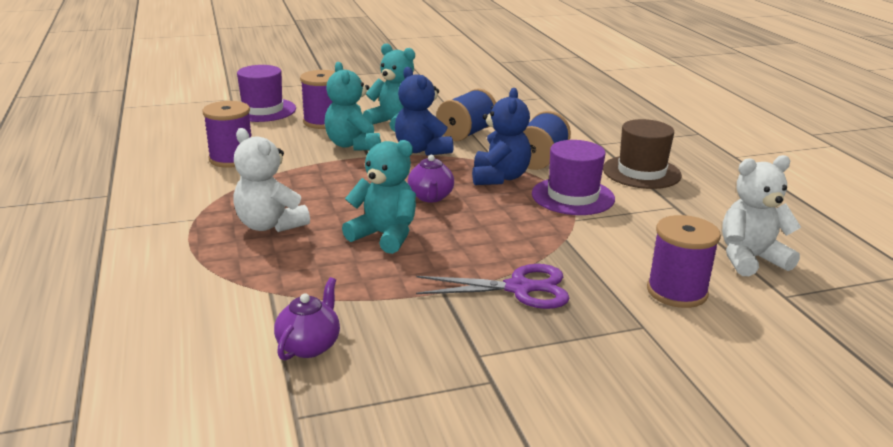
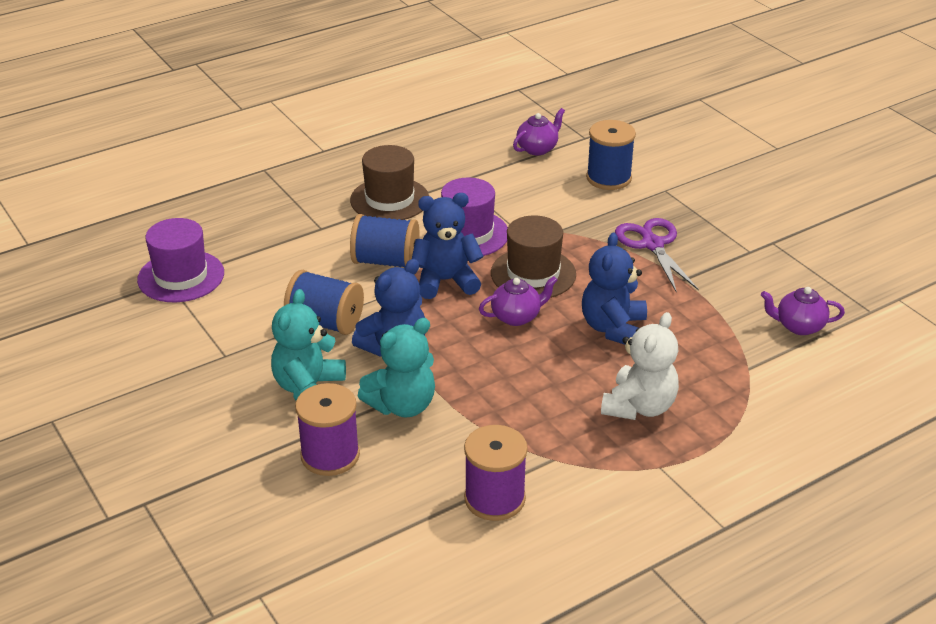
camera: 105 degrees left, 10 degrees up
(262, 110) = (302, 536): purple hat -> purple hat (181, 276)
(384, 235) = (613, 328): turquoise teddy bear -> blue teddy bear
(493, 214) = (533, 274): none -> brown hat
(677, 291) = (608, 178): purple spool -> blue spool
(750, 259) = (537, 148): white teddy bear -> purple teapot

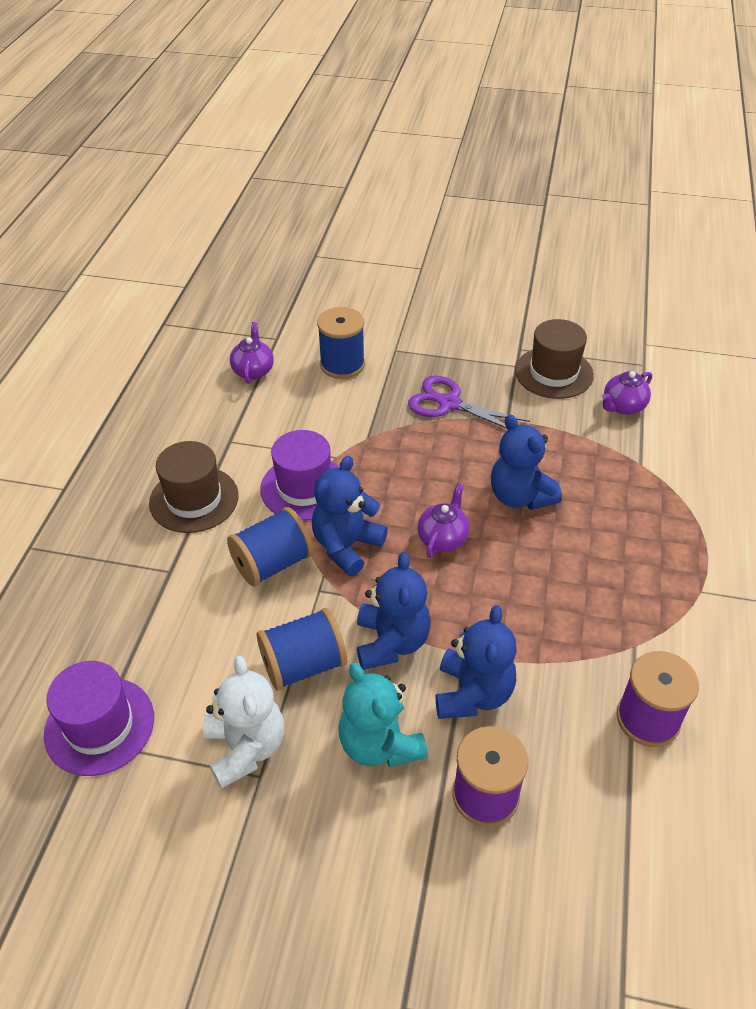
camera: 45 degrees left, 10 degrees up
(402, 405) = (473, 693): turquoise teddy bear -> blue teddy bear
(533, 274) = (402, 489): brown hat -> brown hat (553, 373)
(639, 407) = (624, 551): white teddy bear -> white teddy bear (246, 748)

